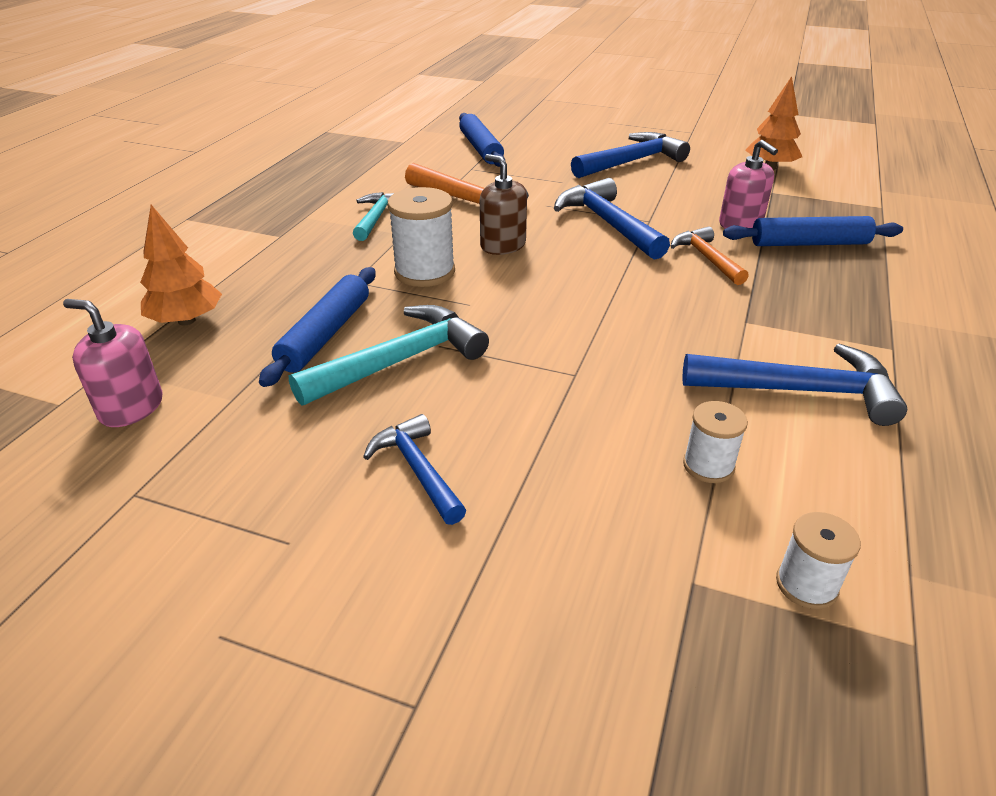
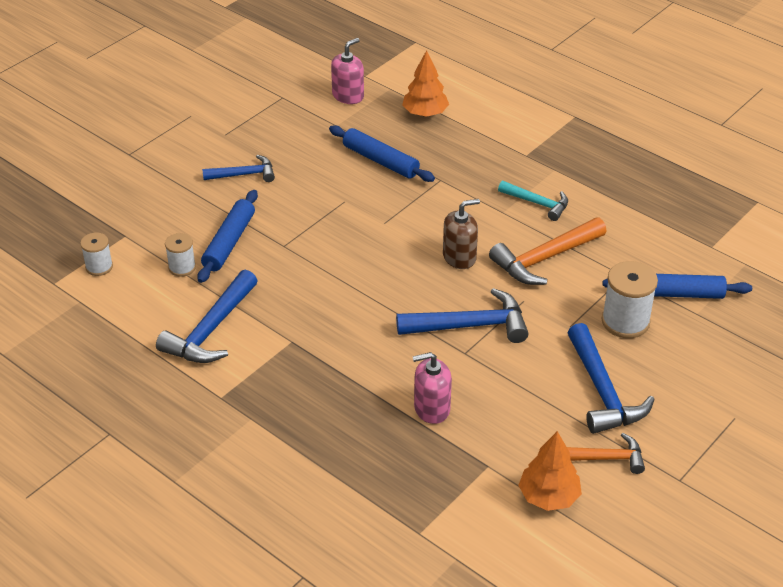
camera: 110 degrees right, 5 degrees up
(400, 361) = (336, 184): turquoise hammer -> none
(424, 272) = (437, 211): white spool -> white spool (625, 321)
(707, 258) = (384, 360): orange hammer -> orange hammer (605, 458)
(809, 243) = (376, 435): blue rolling pin -> blue rolling pin (229, 242)

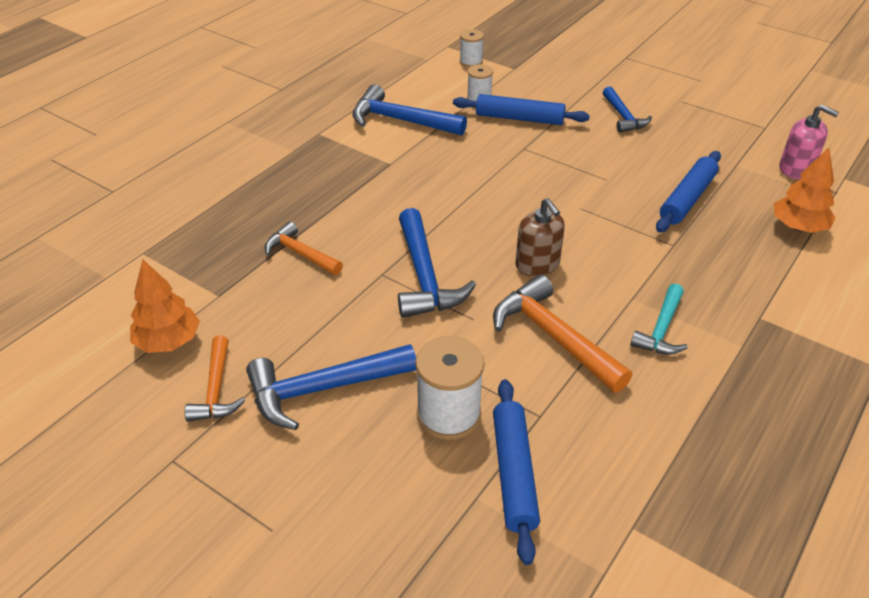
camera: 85 degrees right, 0 degrees up
(431, 408) = (300, 254): pink soap dispenser -> orange hammer

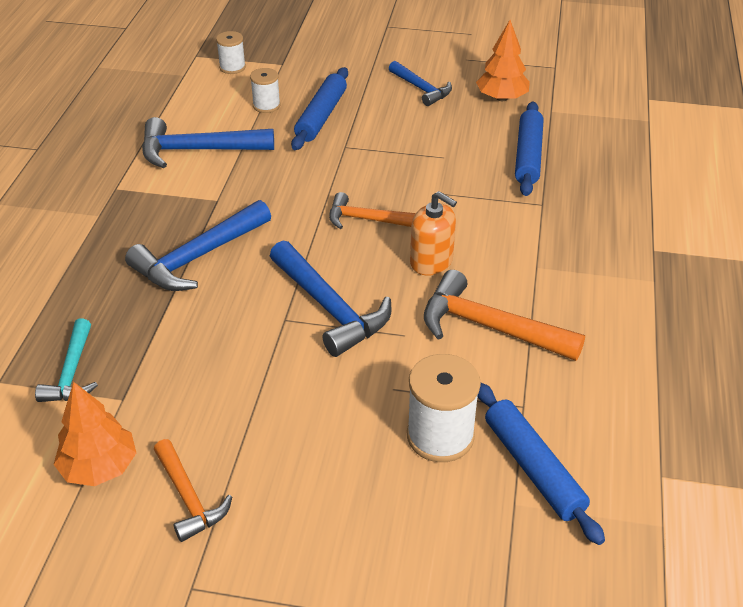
camera: 25 degrees left, 0 degrees up
(300, 254) = (184, 325): orange hammer -> orange hammer (366, 219)
(323, 389) = (301, 456): blue hammer -> blue hammer (198, 257)
(519, 118) = (321, 116): blue rolling pin -> blue rolling pin turned 60 degrees counterclockwise
(537, 264) = (431, 261): brown soap dispenser -> orange soap dispenser
(661, 329) = (579, 288): turquoise hammer -> turquoise hammer (72, 372)
(796, 169) = (604, 101): pink soap dispenser -> none
(798, 227) = (637, 156): orange tree -> orange tree (501, 98)

